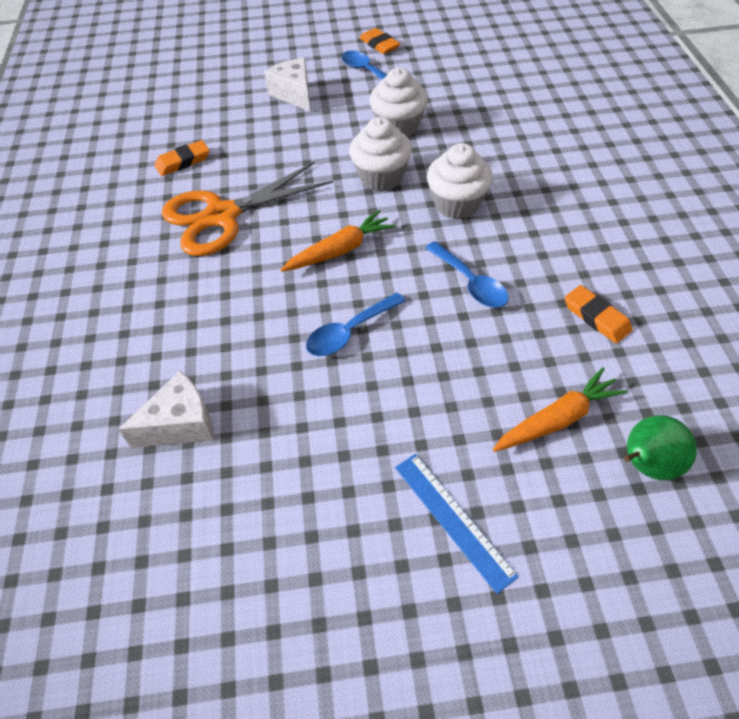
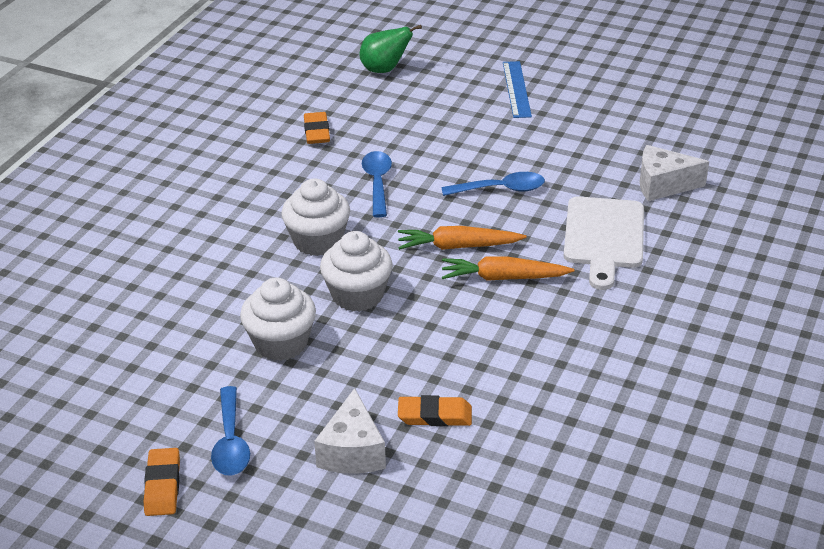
camera: 150 degrees left, 15 degrees down
(183, 161) = (555, 411): orange eraser -> orange eraser (435, 415)
(215, 320) = (604, 237): none -> white cutting board
(222, 216) = (546, 324): orange scissors -> none
(558, 419) = (409, 101): orange carrot -> orange carrot (503, 278)

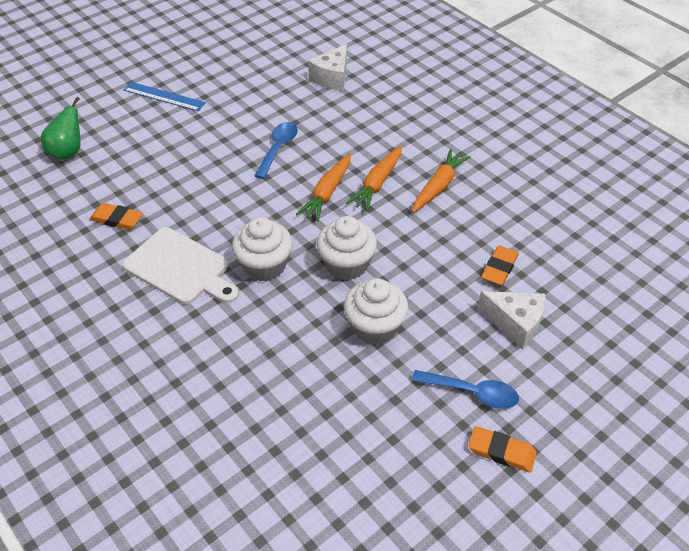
camera: 65 degrees left, 10 degrees up
(377, 183) = (217, 208): blue spoon -> none
(539, 327) = (438, 186): none -> orange carrot
(604, 237) = (367, 123): white cutting board -> white cutting board (180, 268)

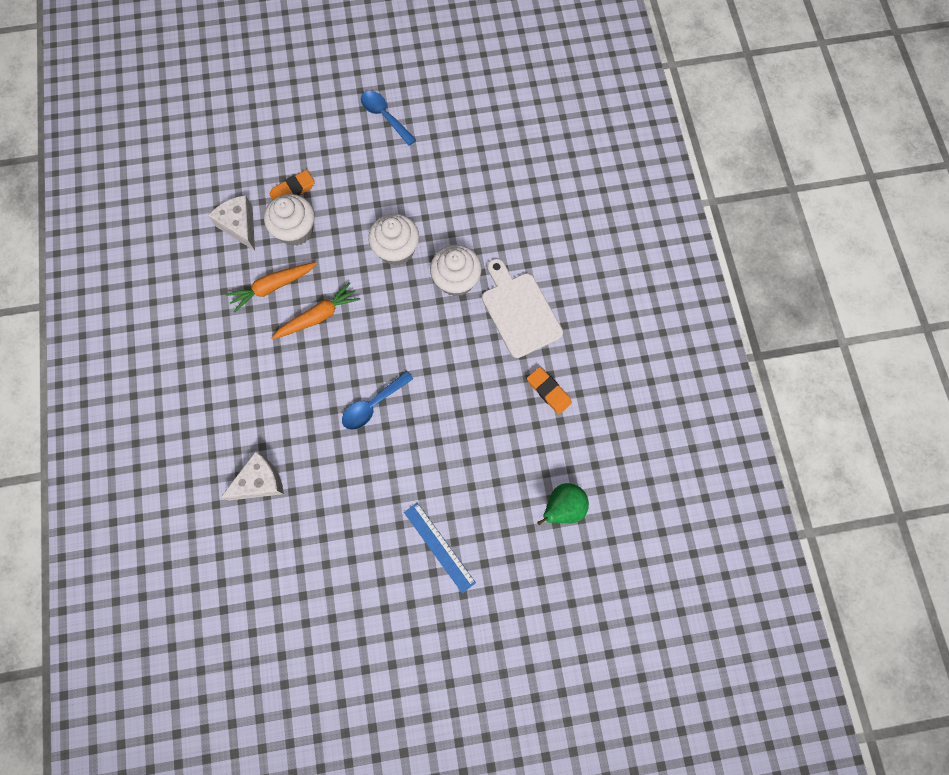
camera: 150 degrees left, 25 degrees up
(327, 193) = (365, 328): orange carrot -> none
(375, 327) = (411, 189): white cupcake -> white cupcake (295, 230)
(501, 451) = (396, 77): orange eraser -> none
(515, 324) = (320, 145): white cheese -> white cheese (240, 226)

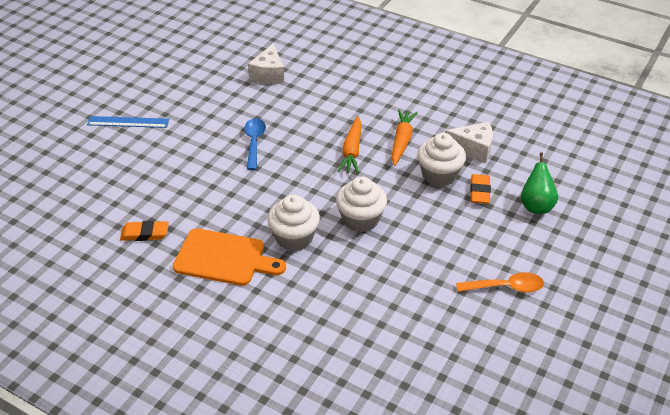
camera: 130 degrees right, 30 degrees down
(384, 116) = (506, 287): blue spoon -> orange spoon
(519, 311) = (224, 258): white cutting board -> orange cutting board
(563, 507) = (66, 189): green pear -> green pear (536, 206)

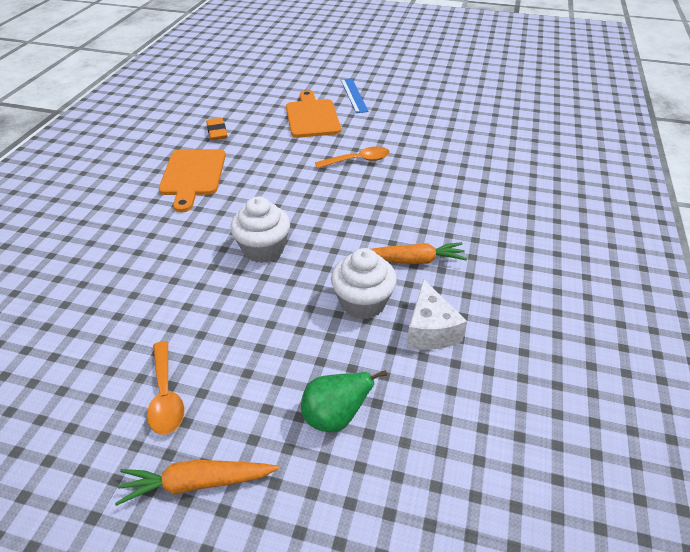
camera: 75 degrees right, 0 degrees up
(155, 158) = (312, 117): none -> orange cutting board
(254, 142) = (358, 160): blue spoon -> orange spoon
(269, 74) = (471, 148): white cheese -> none
(294, 238) = (226, 209): white cupcake -> none
(352, 151) = (375, 224): orange carrot -> orange carrot (196, 483)
(479, 191) = (345, 347): orange eraser -> none

